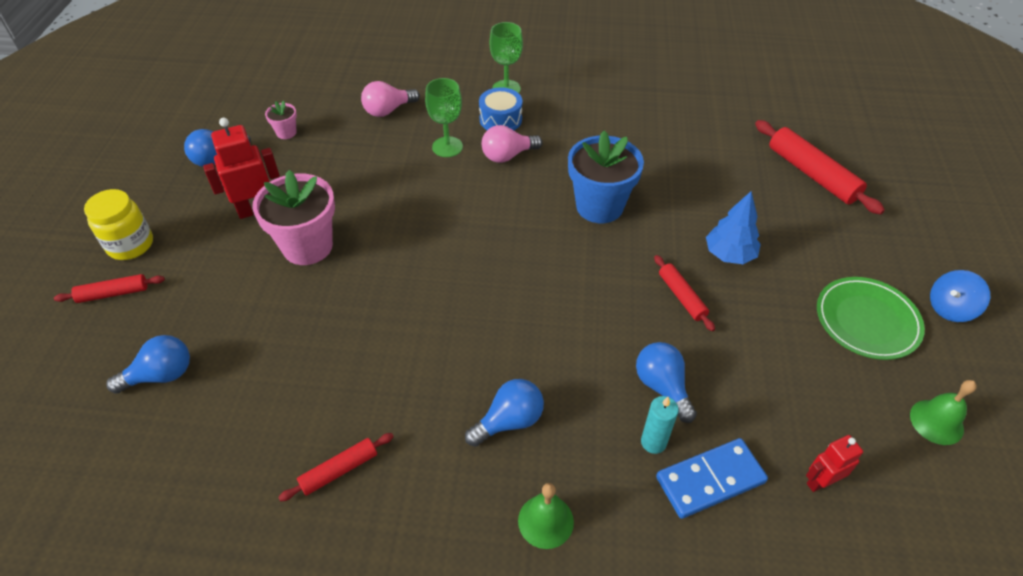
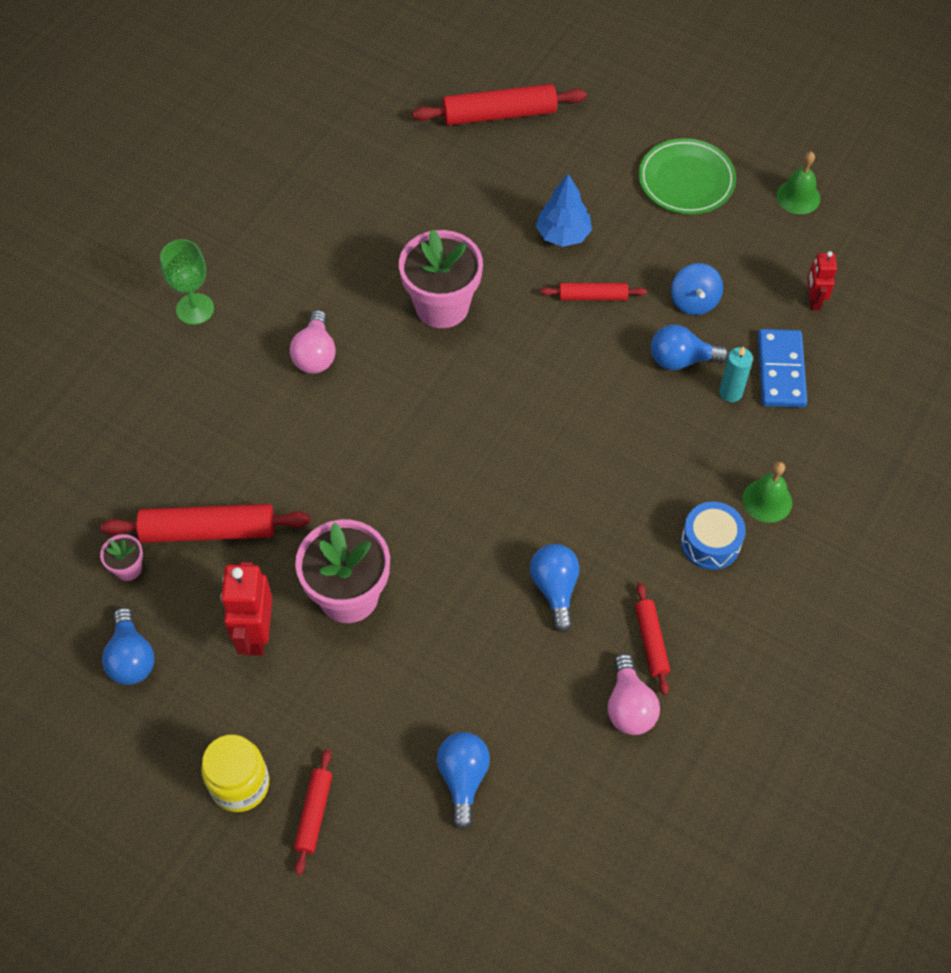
camera: 65 degrees left, 10 degrees up
(331, 157) = (208, 531): none -> red rolling pin
(388, 110) = (156, 444): pink light bulb -> pink light bulb (629, 706)
(447, 147) = (264, 407): green goblet -> none
(500, 119) = (248, 336): blue drum -> blue drum (710, 543)
(509, 421) = (662, 489): blue light bulb -> blue light bulb (555, 589)
(599, 206) = (442, 306): blue flower pot -> pink flower pot
(950, 308) = (702, 118): blue spinning top -> blue spinning top (694, 301)

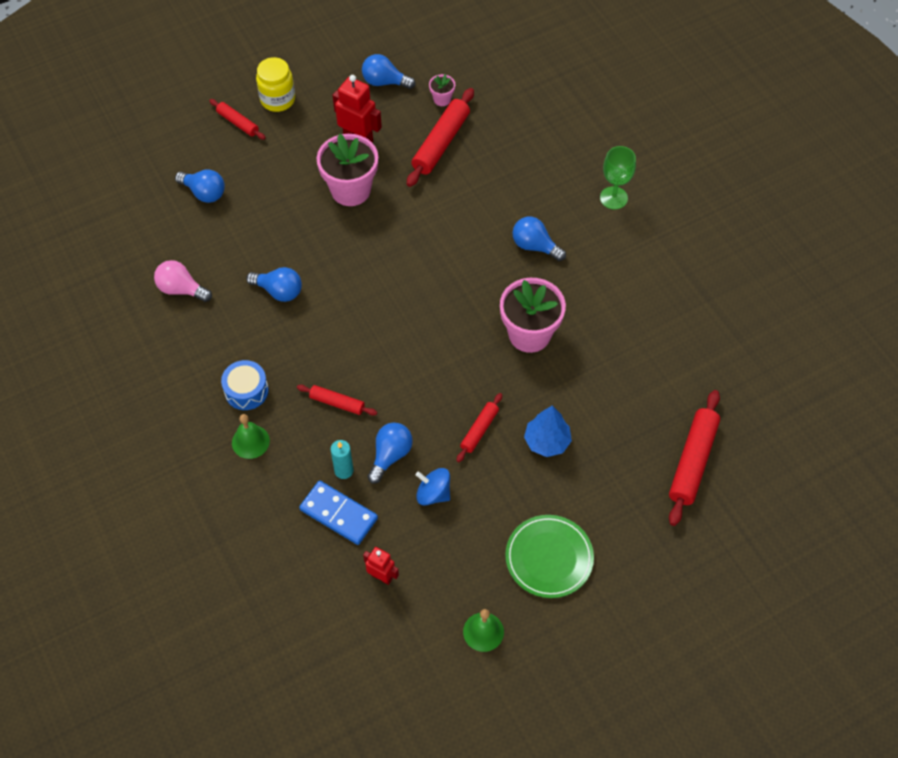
camera: 120 degrees right, 0 degrees up
(315, 354) = (535, 246): pink light bulb -> blue light bulb
(651, 641) = (210, 321): red rolling pin -> red rolling pin (337, 403)

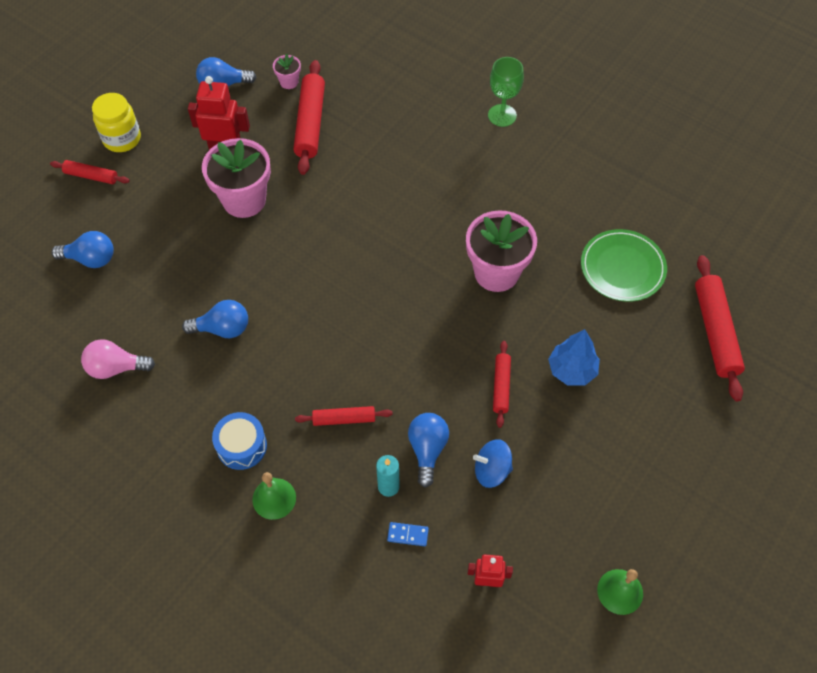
camera: 25 degrees left, 0 degrees up
(339, 514) = (408, 534): blue domino -> blue domino, size x0.48
(535, 246) = (454, 187): blue light bulb -> none
(549, 558) = (639, 485): green plate -> green plate (622, 268)

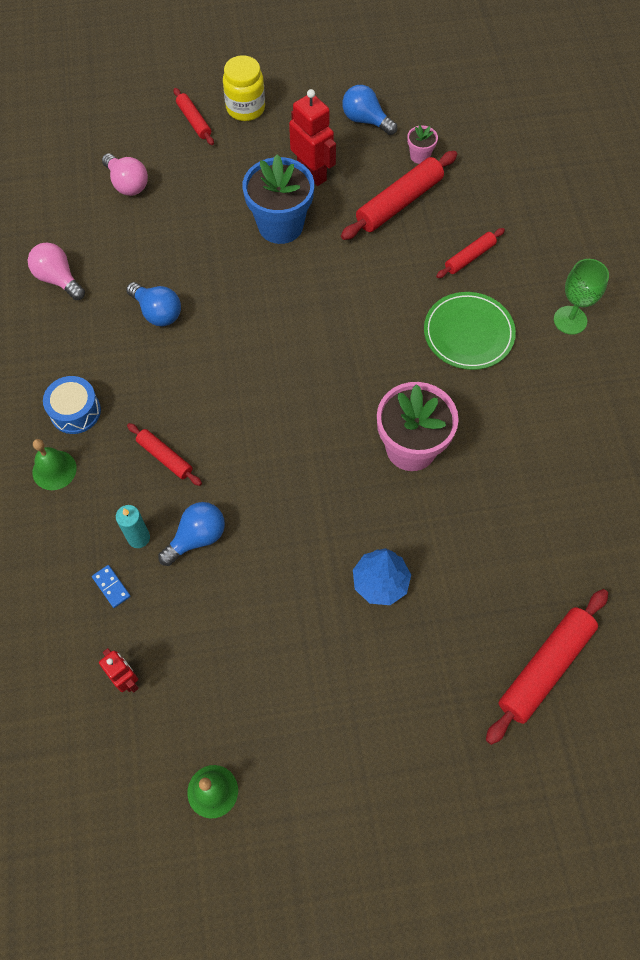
camera: 45 degrees right, 5 degrees up
(91, 259) = (127, 184): blue light bulb -> pink light bulb
(244, 200) = (280, 225): pink flower pot -> blue flower pot
(491, 470) = (225, 600): blue spinning top -> none
(501, 386) = (308, 542): red rolling pin -> red rolling pin (469, 257)
(622, 268) = (525, 538): green plate -> green plate (468, 333)

